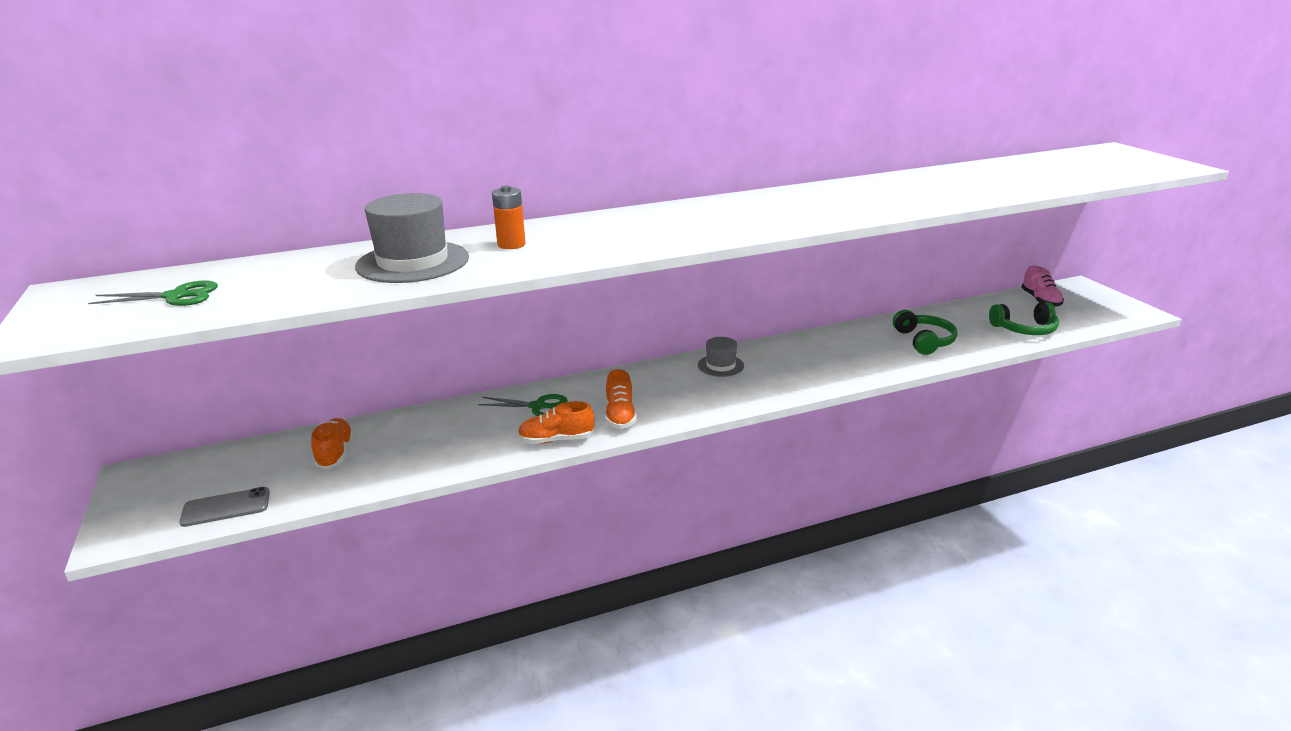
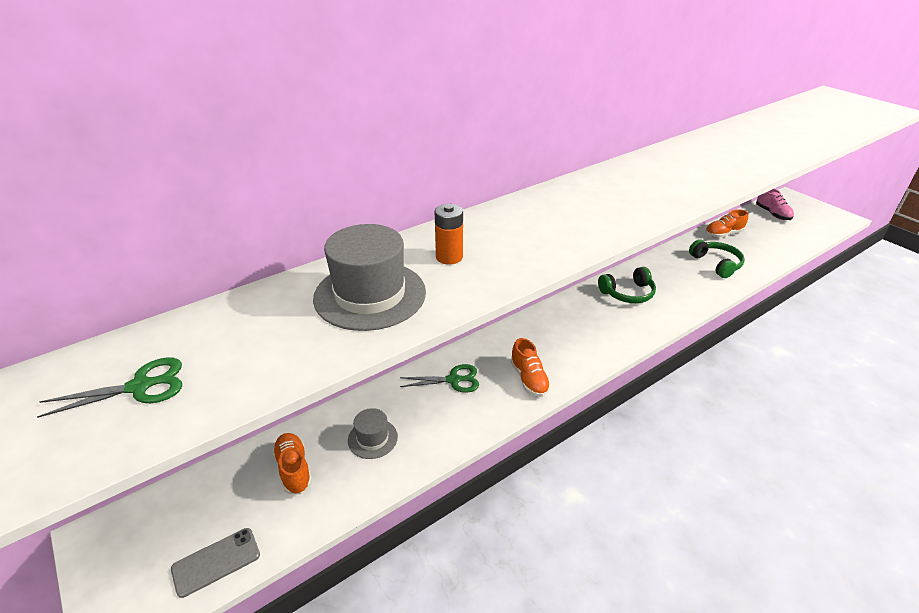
camera: 15 degrees left, 10 degrees up
(556, 440) = (490, 416): orange shoe -> orange shoe (723, 234)
(720, 365) = (580, 310): grey hat -> grey hat (372, 438)
(1024, 329) = (778, 243): green headphones -> green headphones (627, 293)

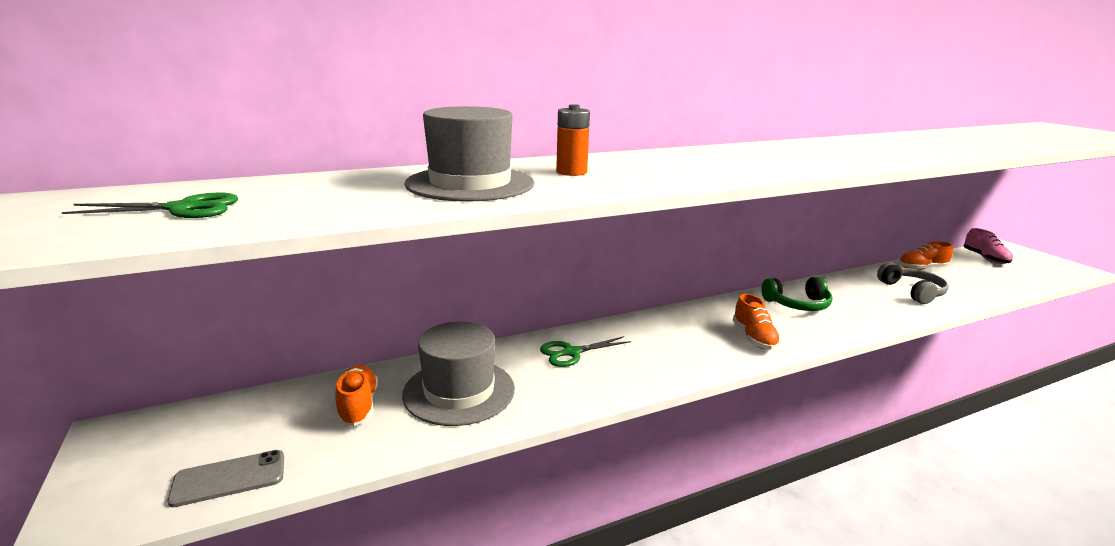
camera: 10 degrees right, 15 degrees down
(372, 438) = (459, 391): grey hat -> grey hat, size x1.84
(454, 380) = (571, 353): green scissors -> green scissors turned 150 degrees clockwise
(529, 379) = (662, 363): orange shoe -> orange shoe (754, 338)
(716, 264) = (912, 291): green headphones -> grey headphones

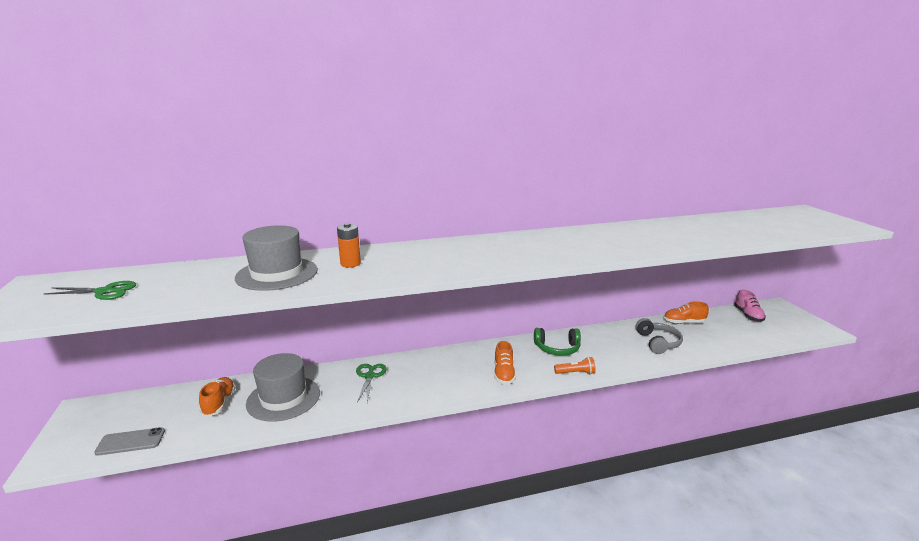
camera: 10 degrees right, 0 degrees up
(571, 353) = (370, 376): green scissors -> green scissors turned 105 degrees clockwise
(844, 331) = (575, 373): none -> orange flashlight

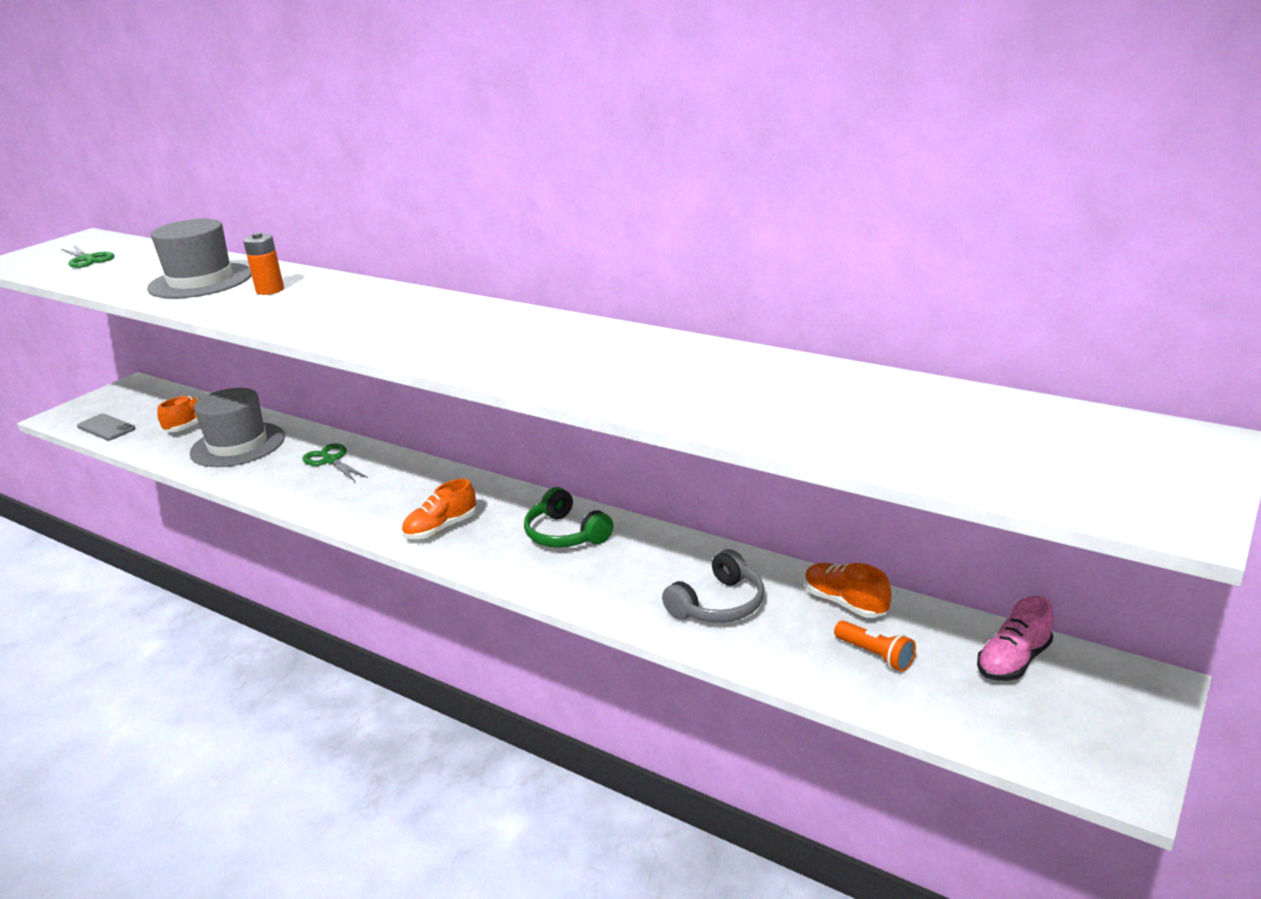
camera: 50 degrees right, 5 degrees up
(370, 376) = (331, 460): green scissors -> green scissors turned 90 degrees counterclockwise
(575, 373) = (513, 574): orange flashlight -> orange flashlight (875, 655)

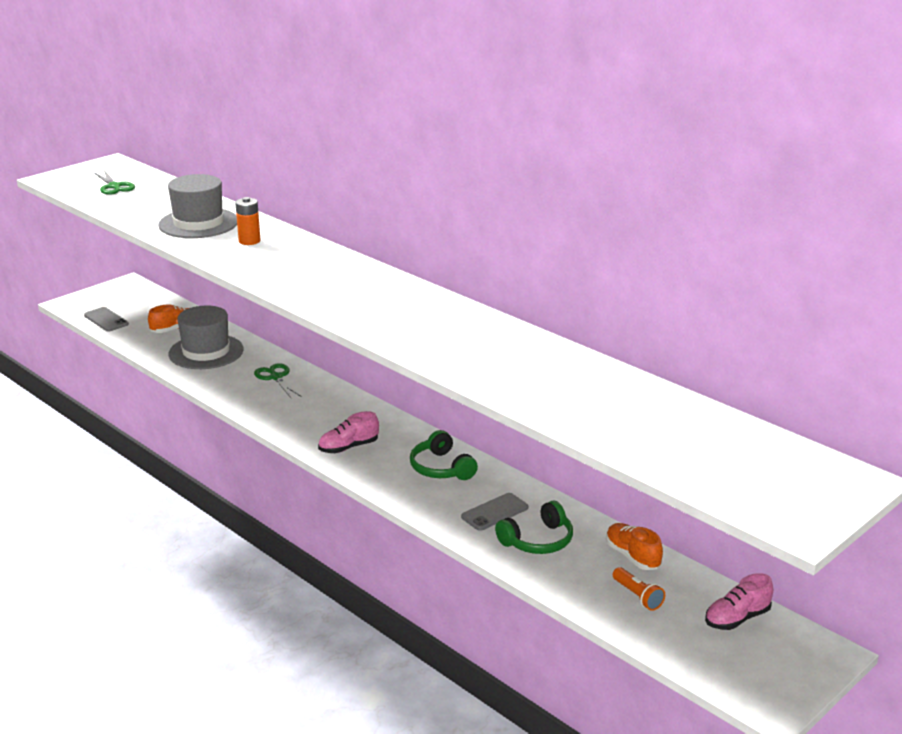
camera: 10 degrees right, 0 degrees up
(441, 528) = (348, 447): orange shoe -> pink shoe
(651, 577) = (495, 512): none -> grey phone
(718, 604) = (538, 541): grey headphones -> green headphones

